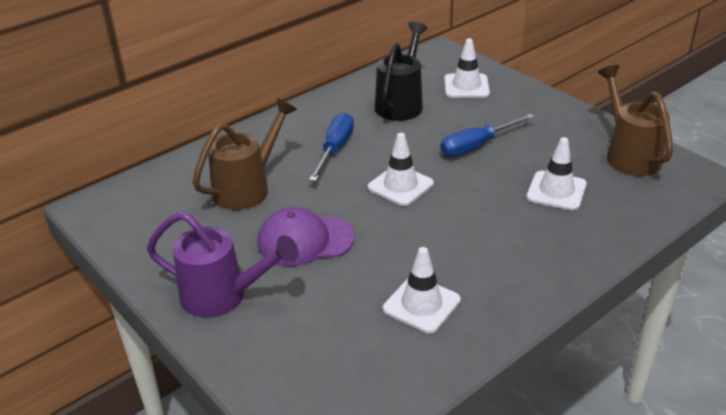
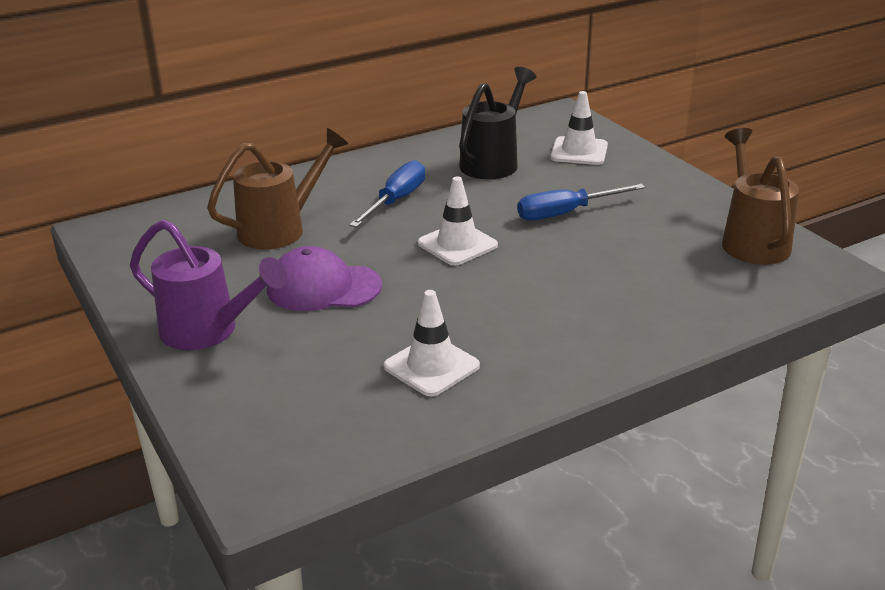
camera: 10 degrees right, 5 degrees down
(556, 191) = (644, 269): white traffic cone -> none

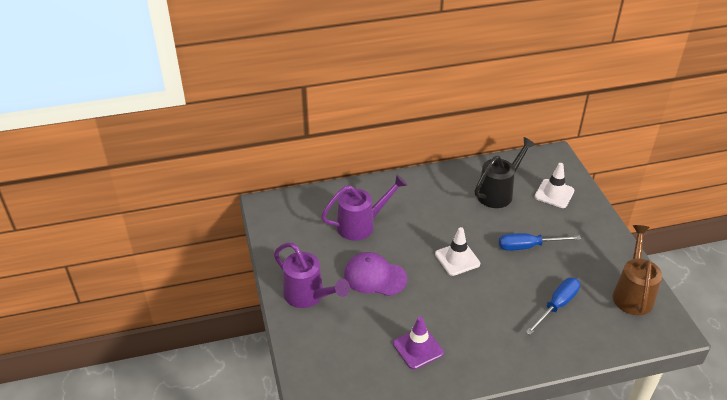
camera: 15 degrees right, 10 degrees up
(280, 229) = (361, 225): brown watering can -> purple watering can
(396, 201) = (432, 215): blue screwdriver -> blue screwdriver (557, 306)
(431, 366) = (418, 348): white traffic cone -> purple traffic cone

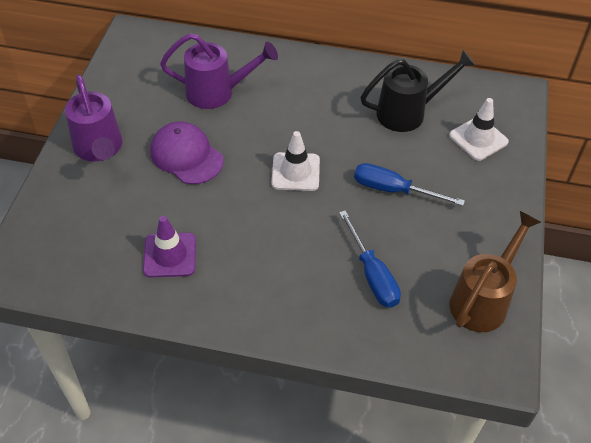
camera: 25 degrees right, 10 degrees up
(557, 306) = (372, 274): blue screwdriver -> blue screwdriver turned 90 degrees clockwise

